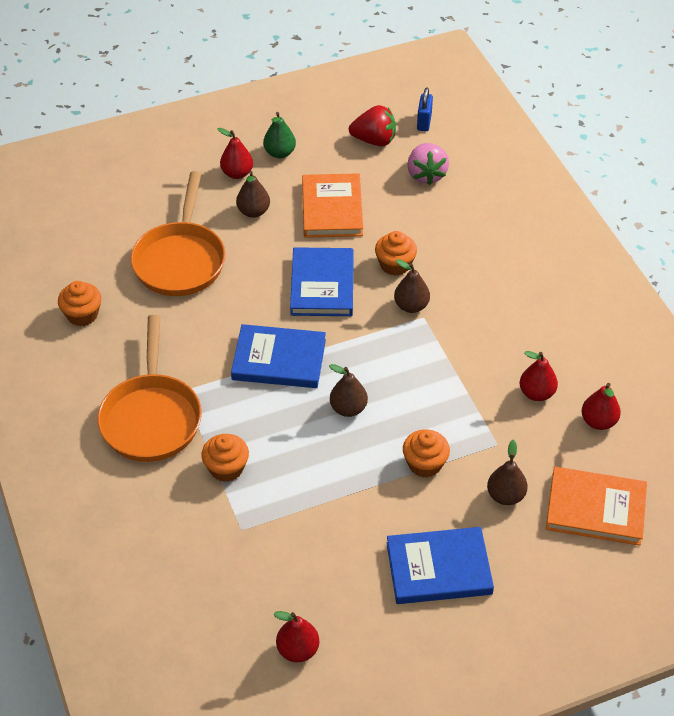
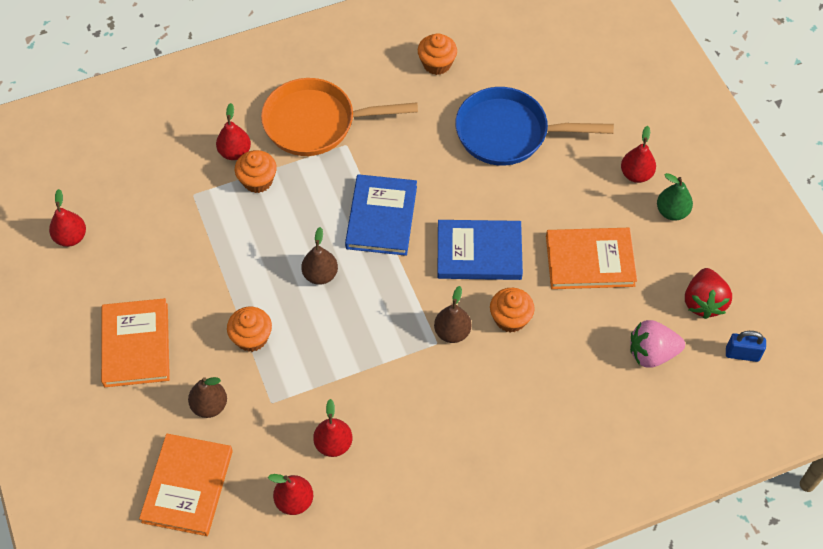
camera: 90 degrees right, 10 degrees up
(180, 260) = (508, 133): orange pan -> blue pan
(185, 492) = (235, 152): none -> red pear
(253, 211) = (580, 191): brown pear -> none
(439, 568) = (136, 345): blue book -> orange book

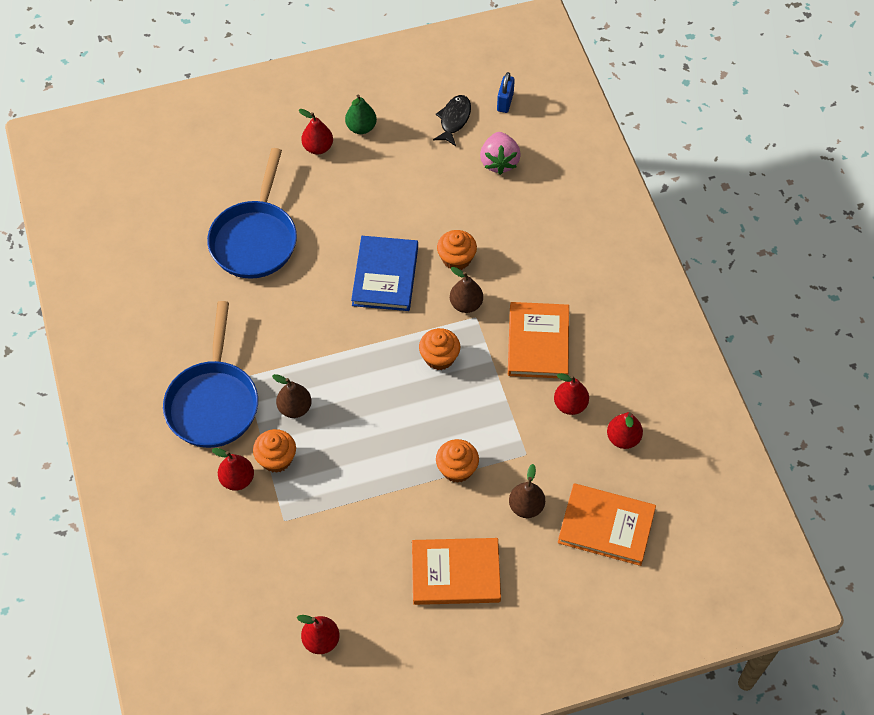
camera: 85 degrees left, 0 degrees up
(316, 123) = (213, 402): orange pan -> blue pan
(320, 275) = (394, 407): brown pear -> brown pear (295, 408)
(381, 217) = (336, 351): blue book -> none
(437, 64) = (159, 291): orange cupcake -> orange cupcake (439, 357)
(590, 261) = (404, 193): orange book -> orange book (538, 342)
(703, 302) = (454, 119): red strawberry -> black fish

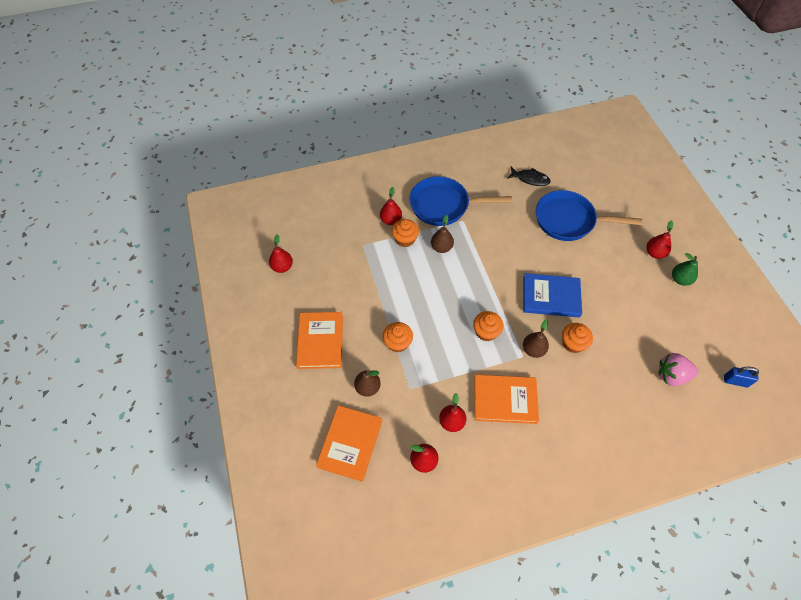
camera: 90 degrees right, 0 degrees up
(454, 119) = (705, 342): black fish -> black fish (530, 179)

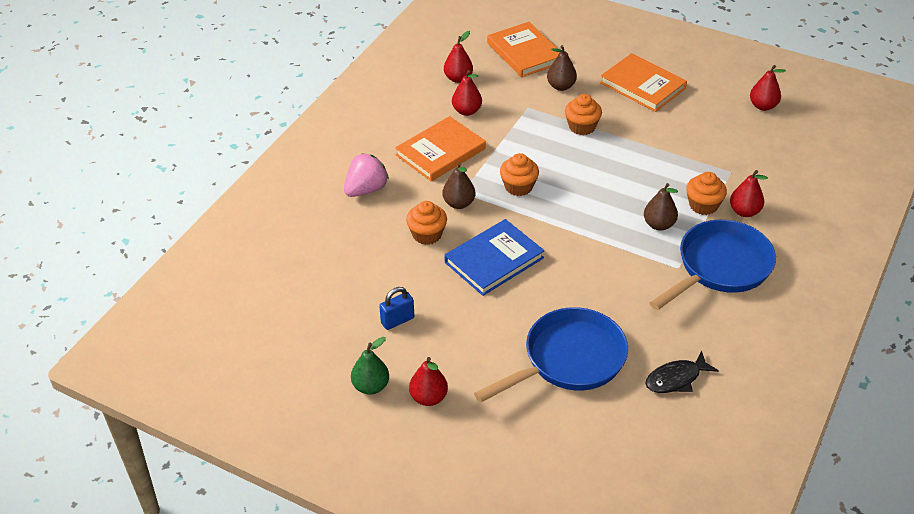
camera: 135 degrees right, 15 degrees down
(672, 375) = (302, 275): pink strawberry -> pink strawberry (366, 189)
(735, 381) = (230, 316): blue padlock -> blue padlock (397, 320)

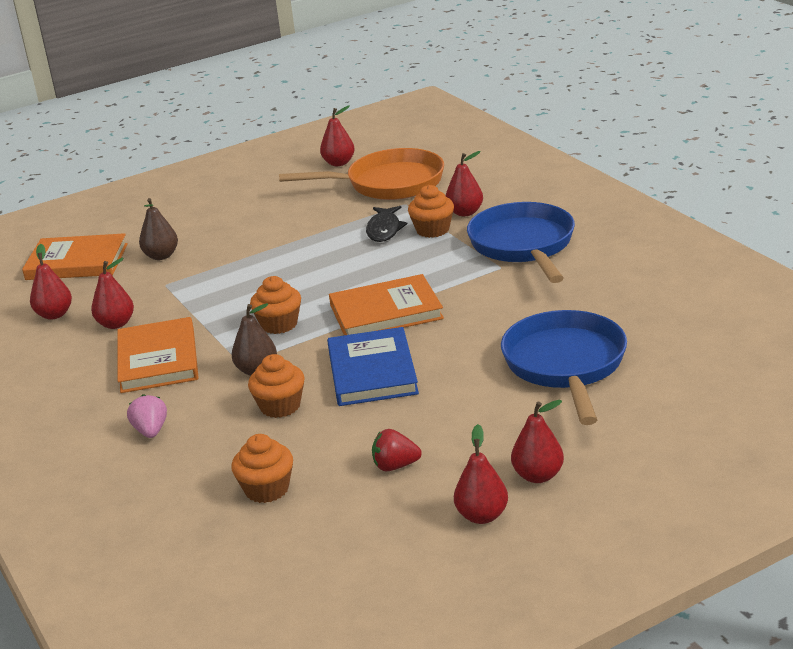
camera: 55 degrees left, 15 degrees down
(366, 189) = (151, 431): pink strawberry -> pink strawberry, size x0.66
(371, 386) = (482, 516): green pear -> red pear
(397, 320) = (395, 466): blue padlock -> red strawberry
(582, 127) = (239, 261): orange cupcake -> orange cupcake (267, 489)
(642, 85) = (226, 212): orange book -> orange book (386, 312)
(659, 225) = (431, 260): brown pear -> none
(676, 379) = (646, 311): black fish -> black fish (384, 230)
(754, 148) = (388, 184): none -> orange pan

